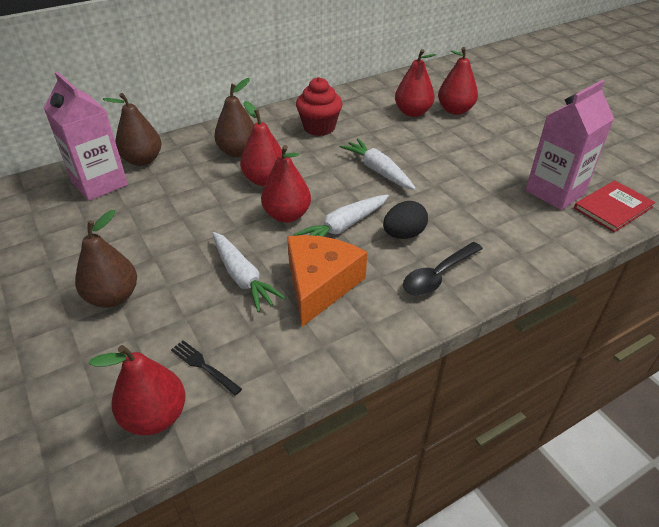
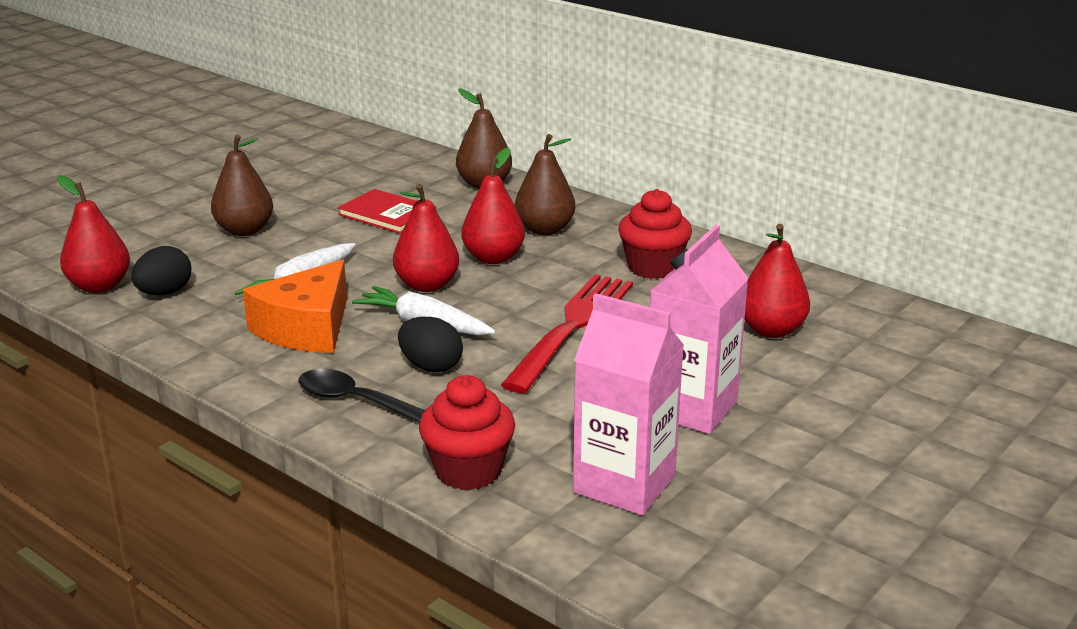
camera: 70 degrees right, 15 degrees down
(100, 183) = (423, 176): pink carton -> pink carton (691, 408)
(203, 366) = (164, 293): black fork -> black egg
(320, 284) = (306, 328): orange cheese -> orange cheese turned 120 degrees clockwise
(378, 170) = (572, 327): white carrot -> red fork
(455, 110) = (819, 366): red pear -> none
(533, 243) = (468, 471): none -> red cupcake
(613, 208) = (617, 548): red book -> red book (387, 214)

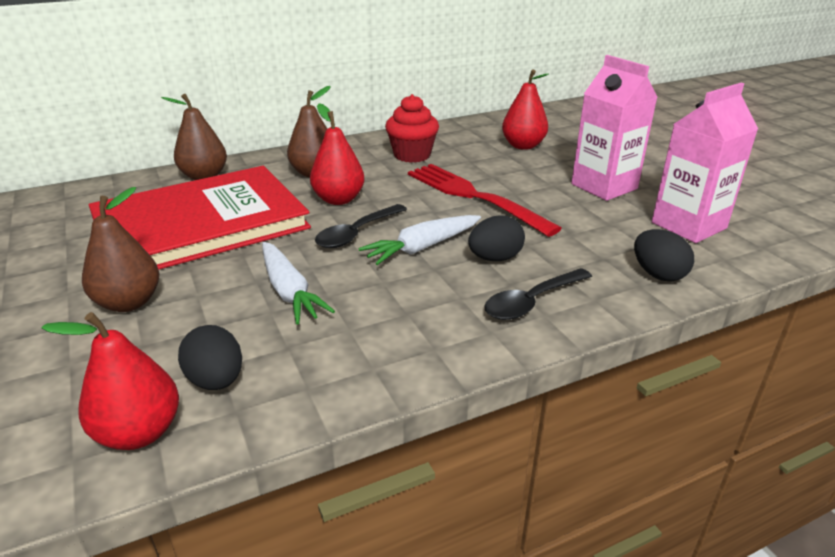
camera: 65 degrees left, 5 degrees up
(306, 328) = (382, 303): orange cheese -> none
(387, 214) = (201, 224): red book -> red book, size x2.33
(427, 285) = (357, 233): red pear -> black spoon
(468, 471) = (658, 274): red cupcake -> black egg

